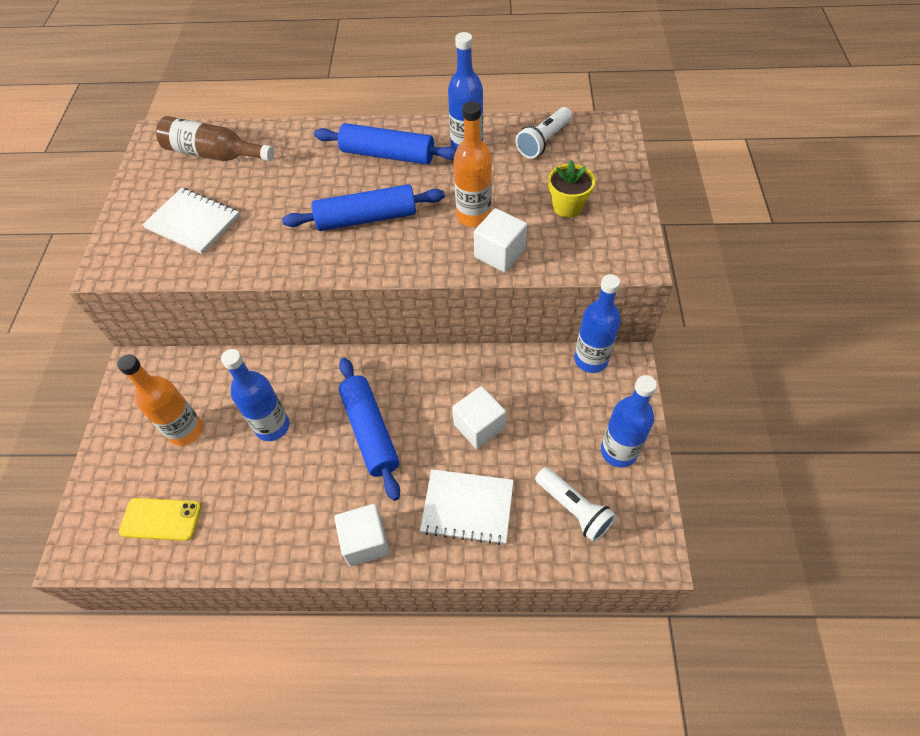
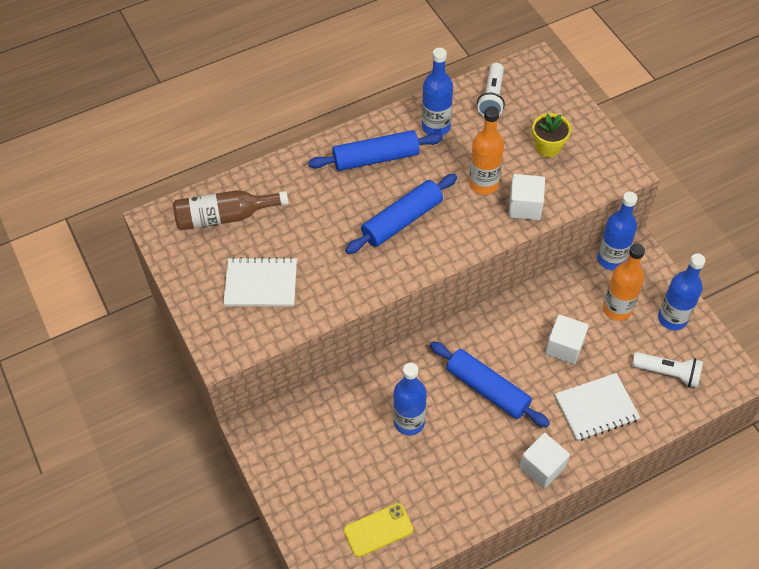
camera: 30 degrees left, 0 degrees up
(186, 431) = (342, 458): orange bottle -> orange bottle (617, 309)

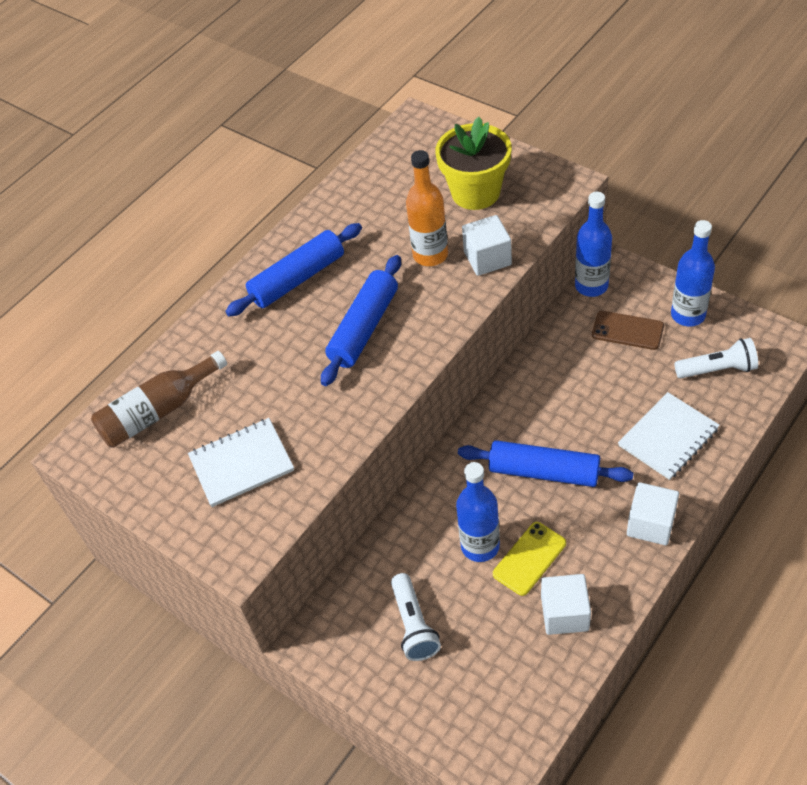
camera: 20 degrees left, 5 degrees down
(378, 530) = (515, 680): yellow phone -> yellow phone (529, 558)
(436, 127) = (345, 221): blue bottle -> none
(492, 98) = (388, 170): white flashlight -> white flashlight (414, 625)
(548, 147) = (475, 192): yellow flower pot -> yellow flower pot, size x1.65
(564, 347) = (597, 392): white cube -> white cube (565, 613)
(617, 309) = (627, 330): orange bottle -> brown phone

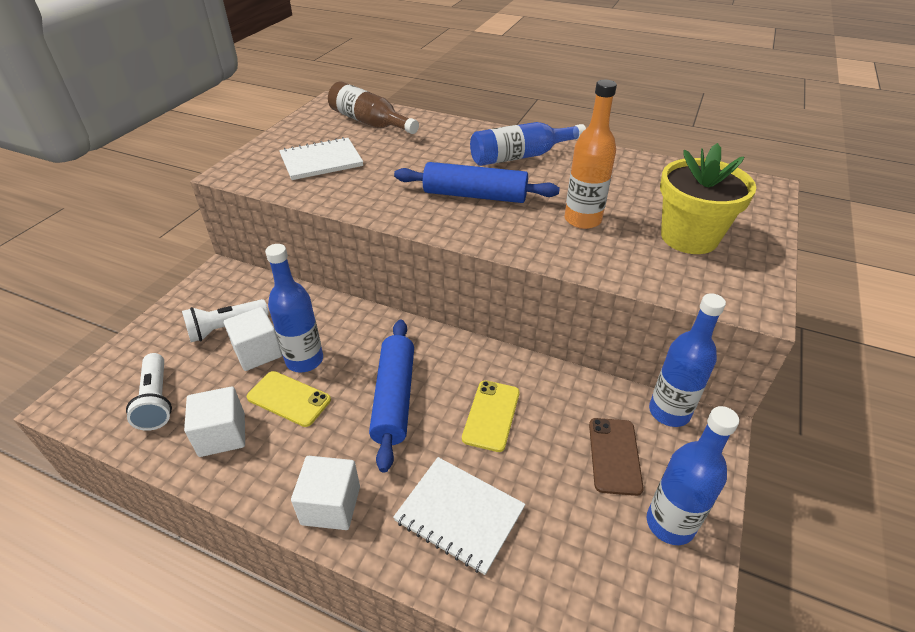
camera: 70 degrees right, 10 degrees down
(241, 464) = (321, 161): white notebook -> white notebook turned 75 degrees counterclockwise
(298, 279) = (520, 156): blue rolling pin -> blue bottle
(487, 258) = (596, 256): white cube -> white cube (258, 352)
(575, 402) = (491, 415): none -> yellow phone
(717, 369) = (587, 569): white flashlight -> white flashlight (156, 400)

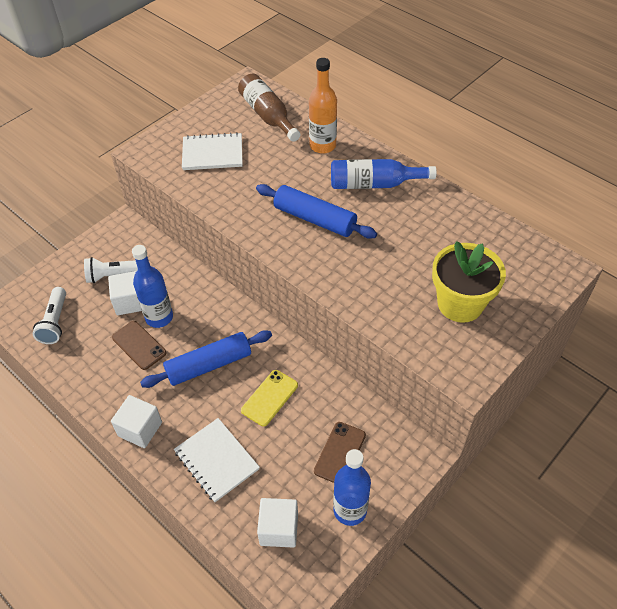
camera: 20 degrees right, 10 degrees up
(222, 435) = (89, 360): white cube -> white cube (279, 529)
(289, 399) = (139, 345): yellow phone -> brown phone
(394, 398) = (209, 365): blue rolling pin -> blue rolling pin turned 45 degrees clockwise
(582, 220) = (386, 265): orange bottle -> orange bottle (322, 146)
(669, 412) = (399, 433): blue bottle -> none

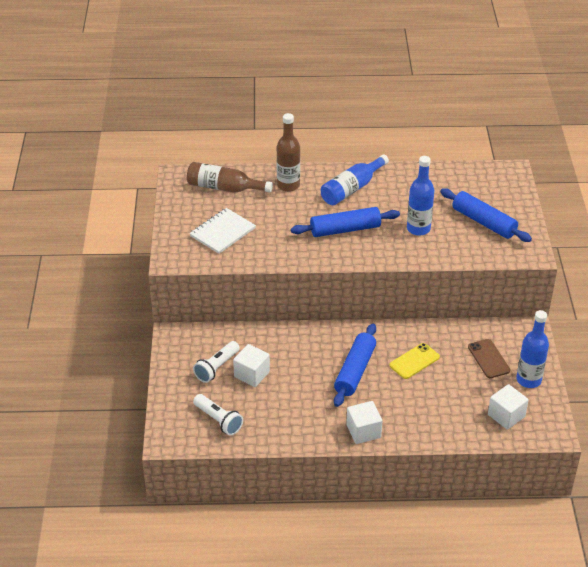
camera: 45 degrees left, 10 degrees down
(139, 345) = (295, 392): brown phone -> none
(159, 317) = (285, 369): blue bottle -> blue bottle (418, 229)
(216, 460) = (429, 412): white notebook -> none
(269, 398) = (414, 361): yellow phone -> yellow phone turned 60 degrees clockwise
(322, 146) = (288, 185): orange bottle -> brown bottle
(460, 304) = (484, 222): yellow flower pot -> blue rolling pin

